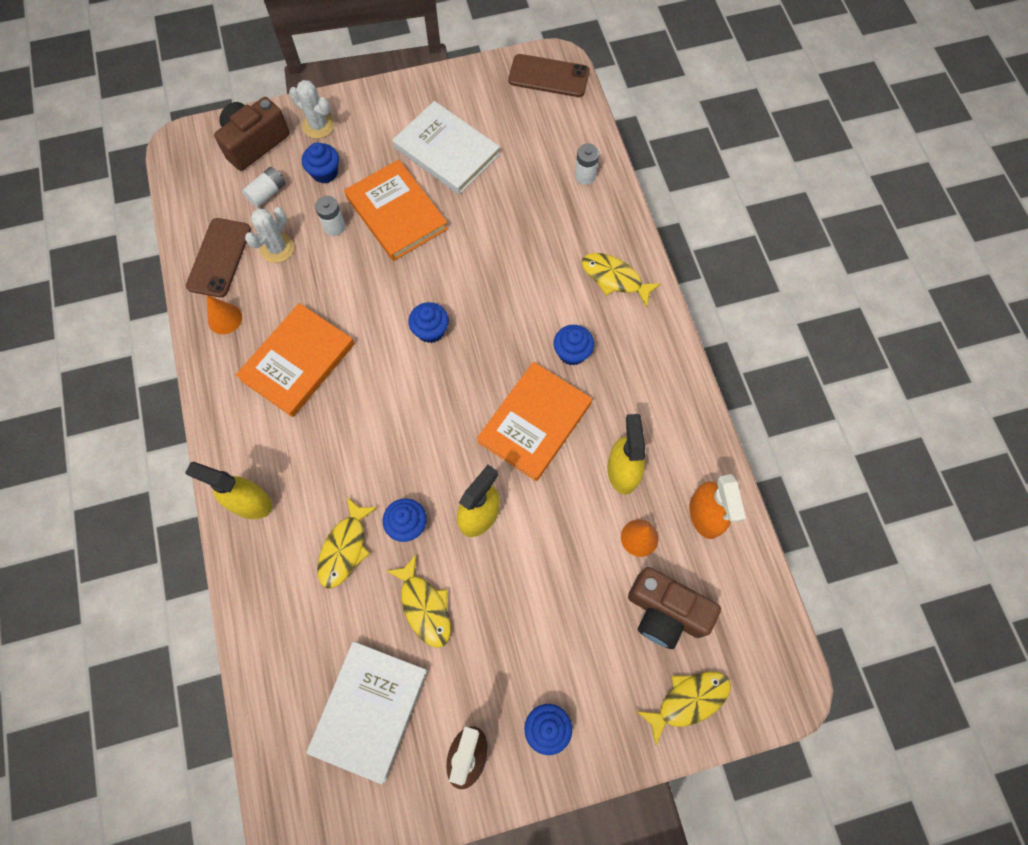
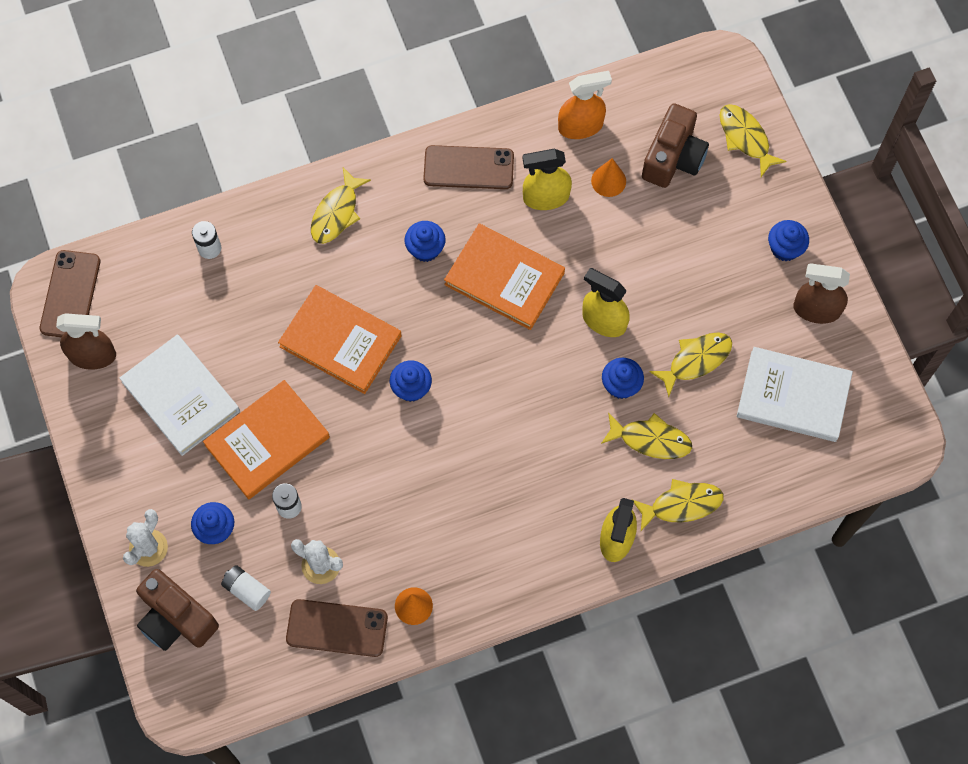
camera: 95 degrees left, 0 degrees up
(271, 571) = (681, 505): none -> yellow fish
(297, 362) = (458, 518): orange book -> orange book (340, 341)
(447, 151) = (180, 397): white book -> white book turned 75 degrees counterclockwise
(492, 91) = (93, 355): none -> brown spray bottle
(659, 399) = (468, 167): none -> brown phone

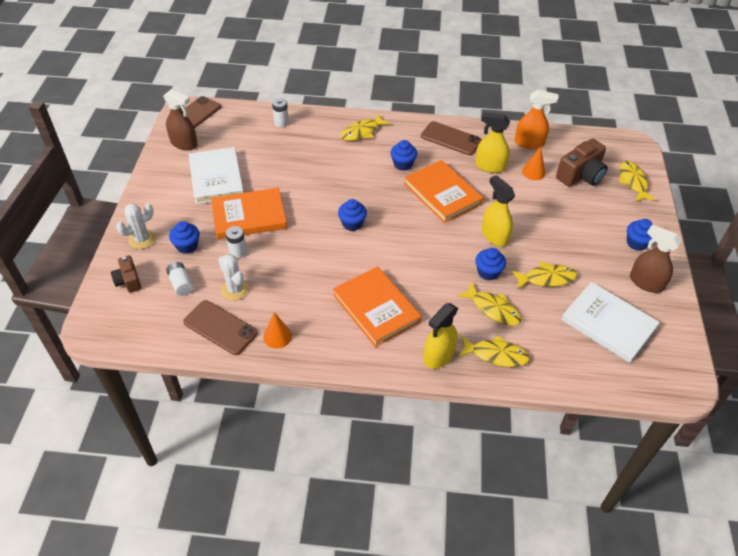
camera: 25 degrees right, 20 degrees down
(176, 618) = (128, 281): brown camera -> brown camera, size x0.59
(340, 341) = (325, 187): orange book -> orange book (376, 308)

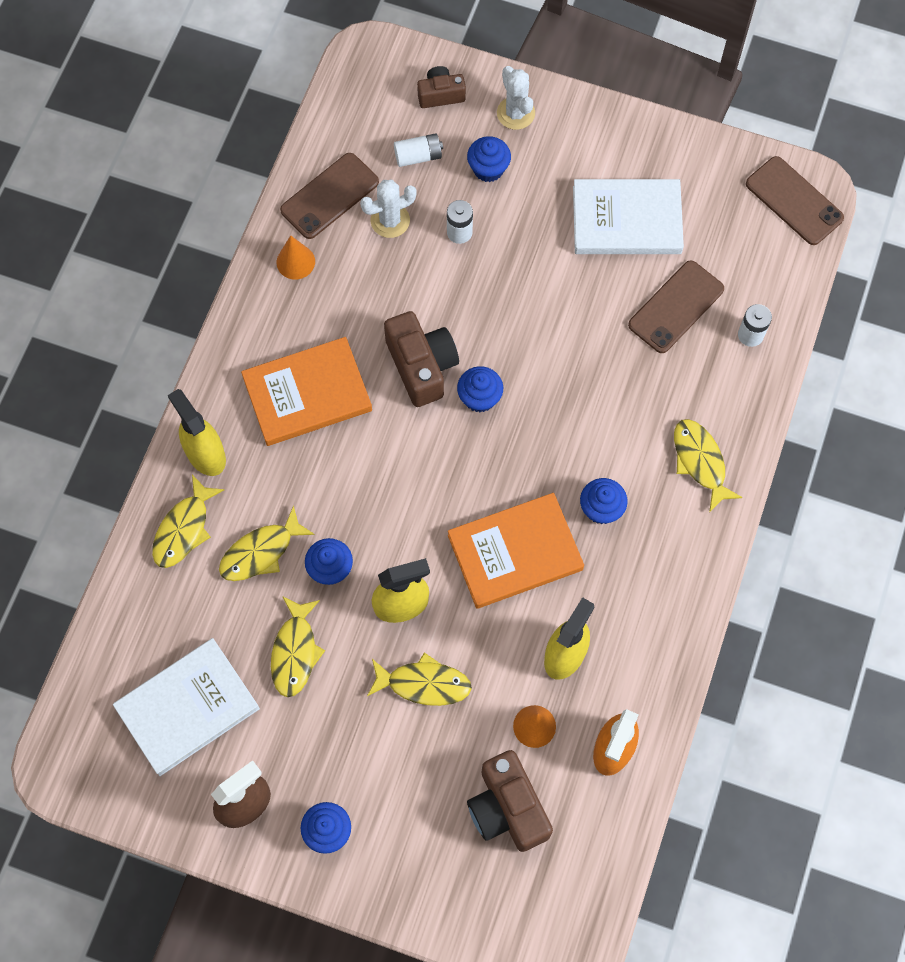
camera: 105 degrees right, 20 degrees up
(184, 144) = (721, 181): brown spray bottle -> none
(249, 216) = (530, 256): orange book -> none
(339, 254) = (421, 366): none -> brown camera
(451, 138) = (653, 610): brown phone -> brown phone (676, 307)
(633, 182) = (470, 898): yellow fish -> yellow fish (424, 684)

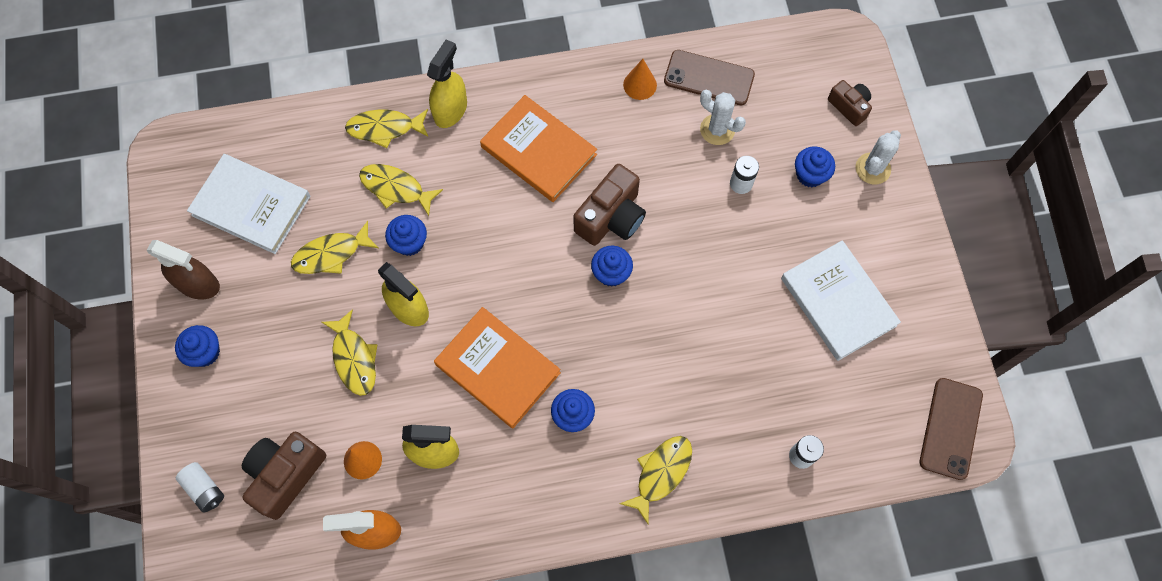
camera: 60 degrees right, 0 degrees up
(418, 156) = (785, 120): white battery -> white battery (204, 489)
(676, 307) = (786, 382): brown phone -> none

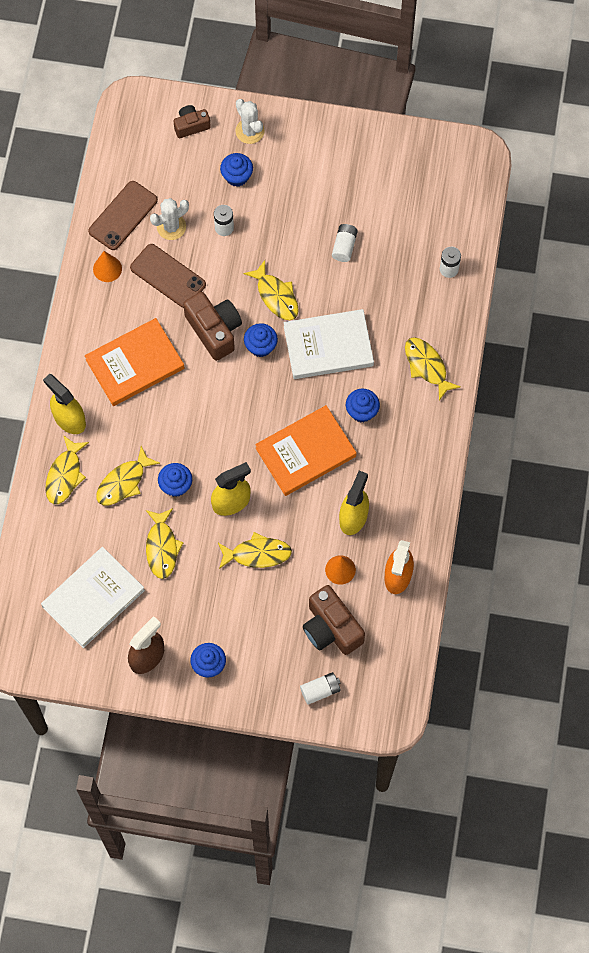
camera: 70 degrees left, 0 degrees up
(680, 268) = (276, 296): none -> yellow fish
(776, 322) = (344, 246): none -> white battery
(838, 302) = (345, 199): white book -> white book (328, 346)
(951, 428) = (465, 165): brown phone -> brown phone (168, 276)

